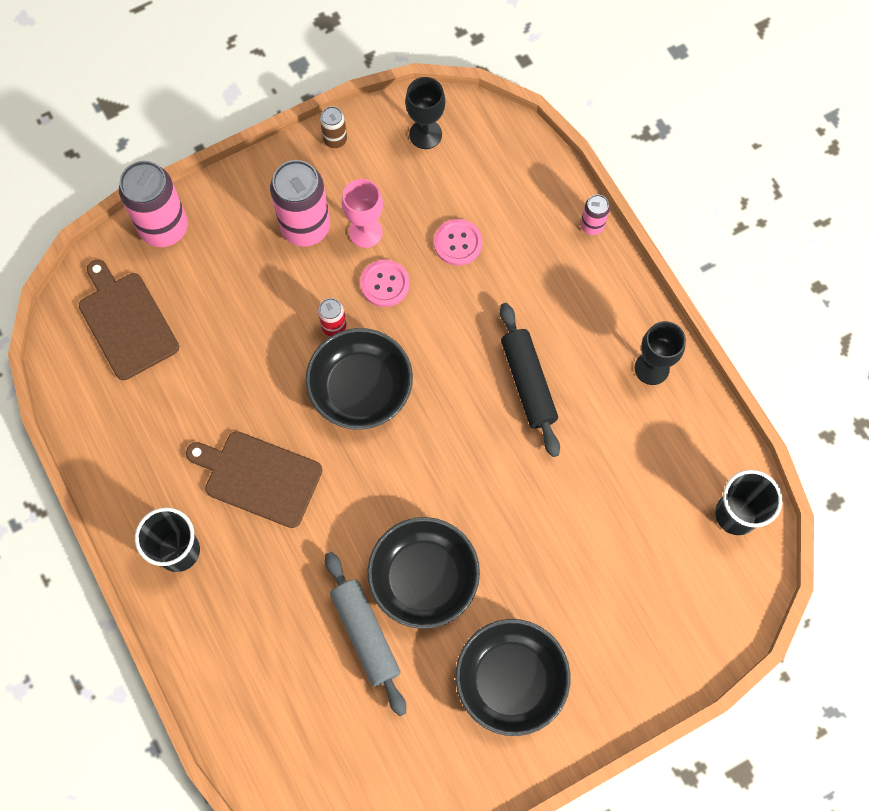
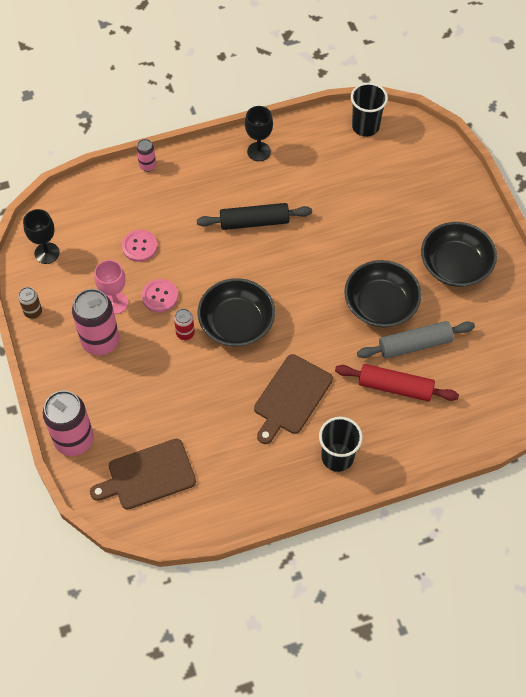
camera: 80 degrees left, 10 degrees down
(293, 615) = (395, 387): none -> red rolling pin

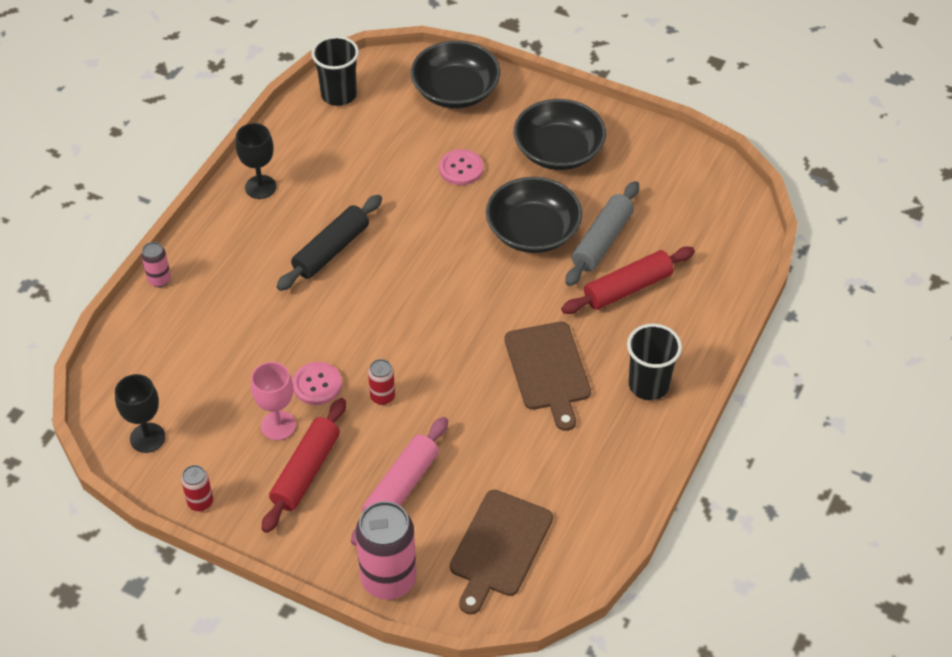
camera: 45 degrees left, 10 degrees down
(33, 312) = (200, 502): brown can -> red can
(100, 341) = (306, 471): pink can -> red rolling pin
(137, 394) = (401, 487): none -> pink rolling pin
(139, 246) = (241, 357): pink button -> pink button (461, 168)
(236, 323) = (421, 349): black bowl -> black bowl (455, 91)

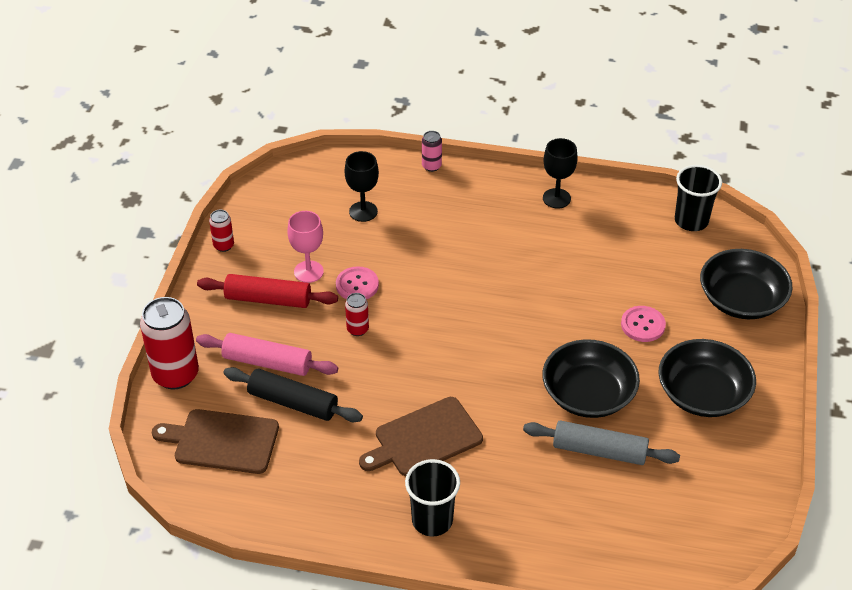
camera: 75 degrees right, 5 degrees down
(147, 438) = (275, 201): black goblet -> black goblet (363, 211)
(331, 250) = (505, 259): black rolling pin -> black rolling pin (293, 402)
(388, 579) = (175, 375): pink can -> red can
(627, 288) = (547, 482): red rolling pin -> none

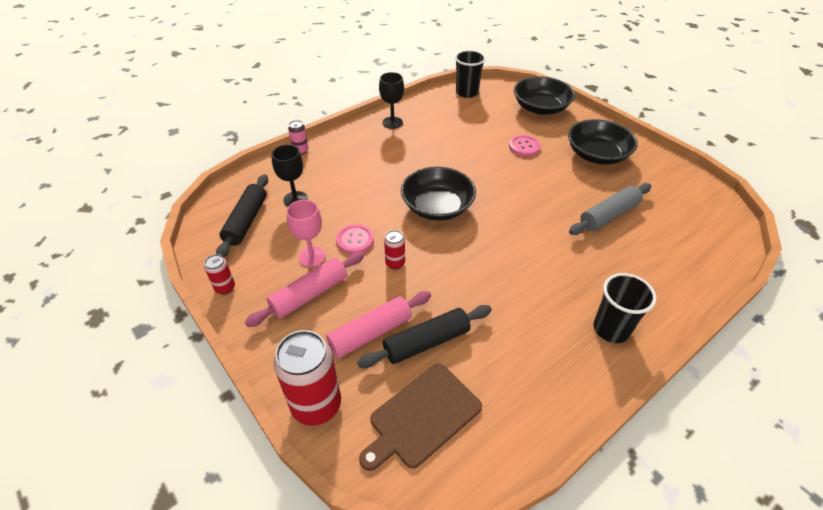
camera: 50 degrees left, 0 degrees up
(268, 299) = (309, 294): red rolling pin -> pink rolling pin
(303, 201) = (246, 221): none -> black rolling pin
(424, 438) = (530, 288): brown cutting board -> none
(588, 394) = (558, 195): black bowl -> black bowl (437, 207)

